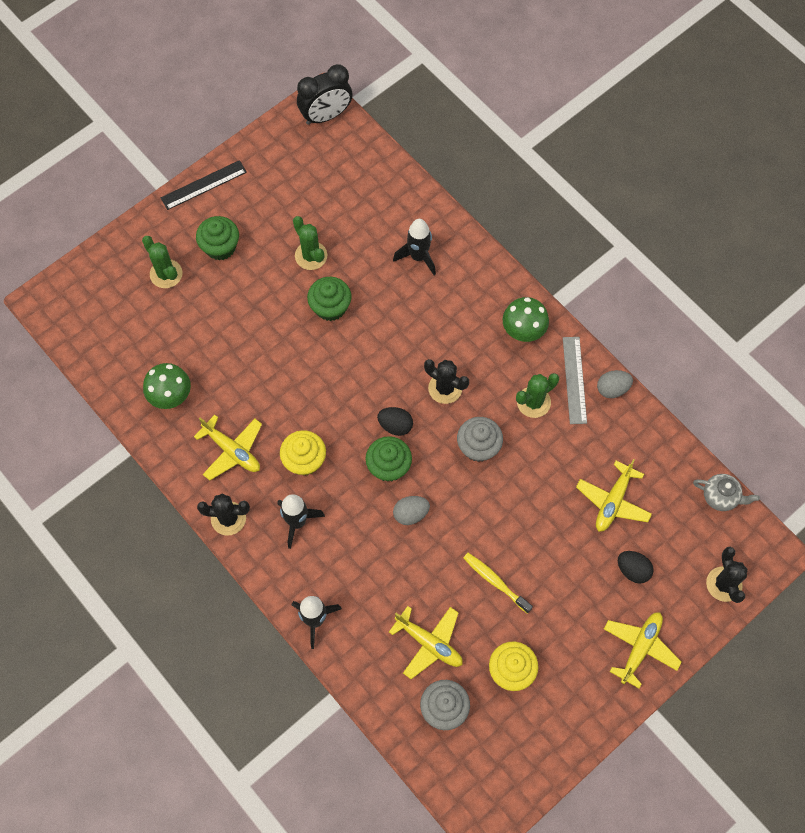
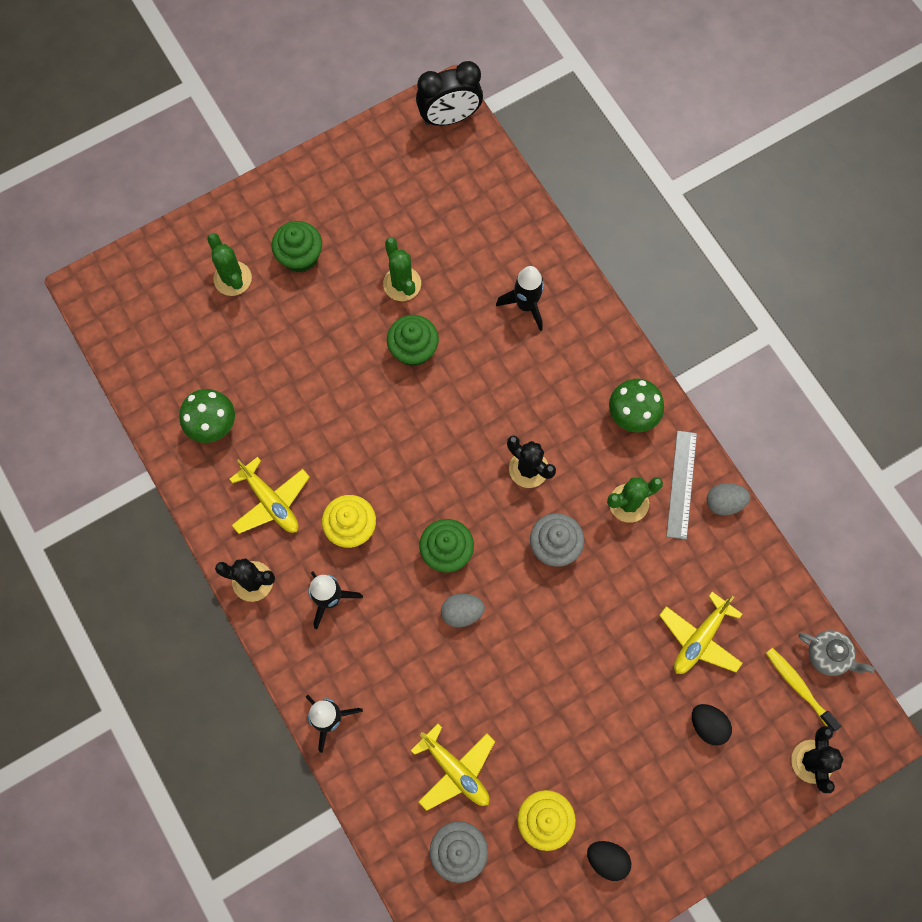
camera: 10 degrees right, 5 degrees up
(203, 185) = (294, 179): black ruler -> none
(395, 425) = (463, 504): black egg -> black egg (607, 859)
(495, 581) = (545, 710): yellow toothbrush -> yellow toothbrush (798, 687)
(640, 648) = (699, 821): yellow plane -> none

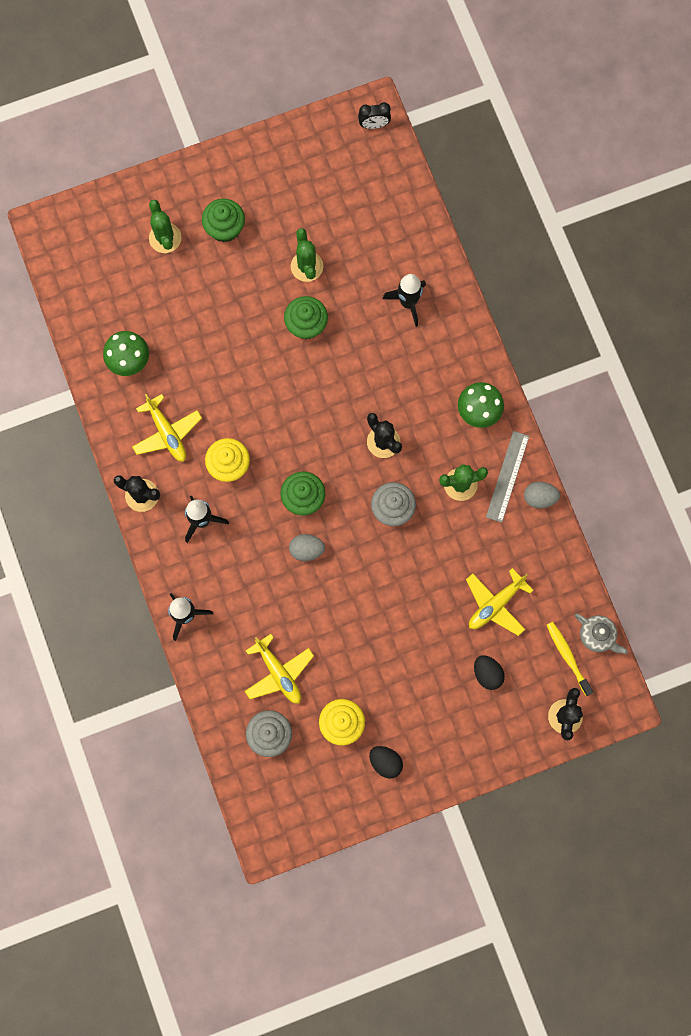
camera: 10 degrees right, 5 degrees up
(449, 117) = (374, 125): black clock -> black clock, size x0.57

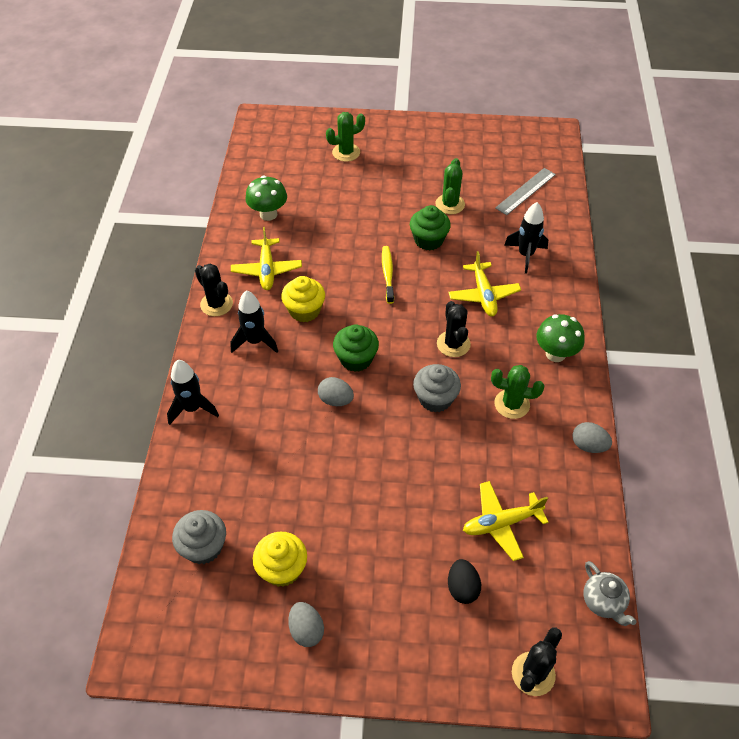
camera: 25 degrees right, 25 degrees down
(165, 238) = (346, 152): green cactus -> green cactus turned 60 degrees clockwise
(225, 228) = (396, 161): green cupcake -> none
(278, 673) = (247, 493): yellow plane -> yellow plane (483, 295)
(374, 125) = (551, 140): black clock -> none
(385, 762) = (306, 630): black egg -> grey egg
(507, 476) = (562, 415): grey ruler -> grey ruler (525, 191)
(567, 656) = (561, 609): yellow toothbrush -> yellow toothbrush (387, 274)

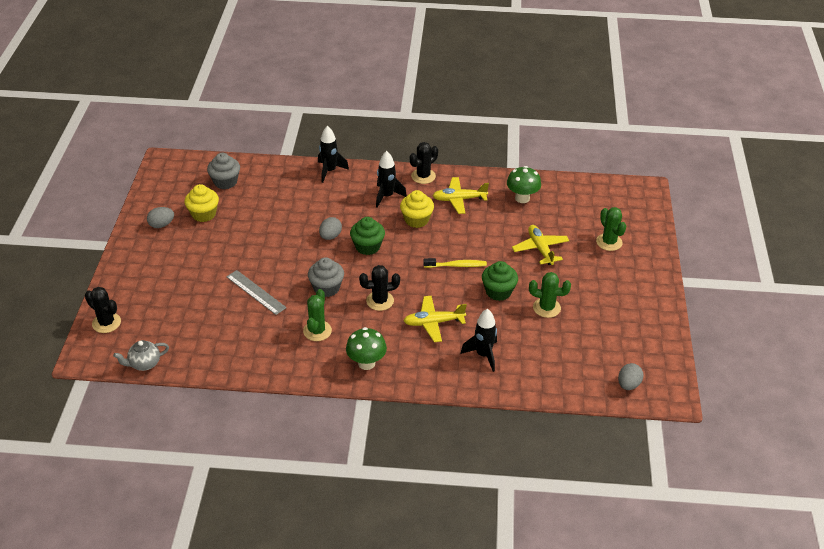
camera: 90 degrees right, 10 degrees down
(462, 588) = (172, 294): black egg -> none
(501, 523) = (215, 316): yellow plane -> yellow plane (540, 249)
(525, 191) = (572, 363): grey ruler -> grey ruler (256, 292)
(588, 445) = (273, 373): grey egg -> grey egg (628, 384)

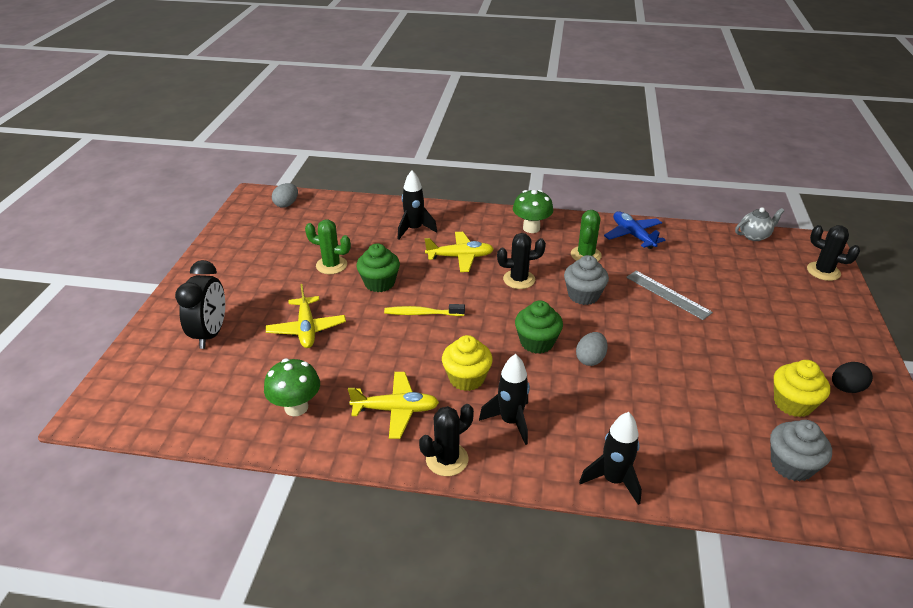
camera: 175 degrees left, 5 degrees down
(161, 225) = (846, 388): grey egg -> black egg
(266, 358) = (633, 235): none -> blue plane
(609, 242) = (210, 334): green cactus -> black clock

